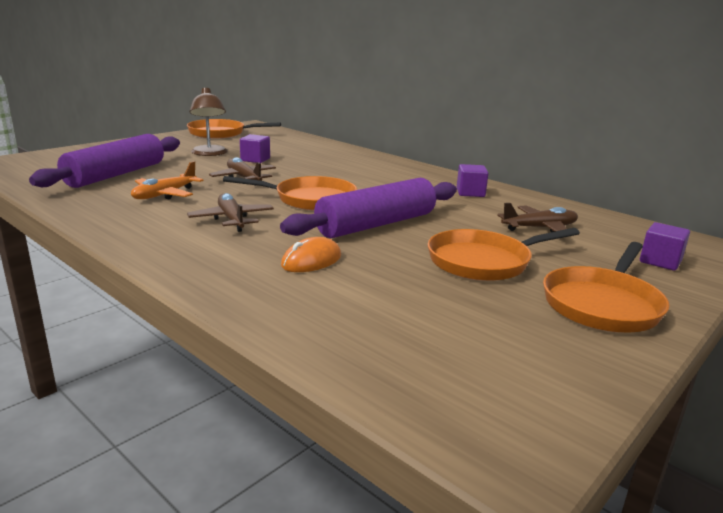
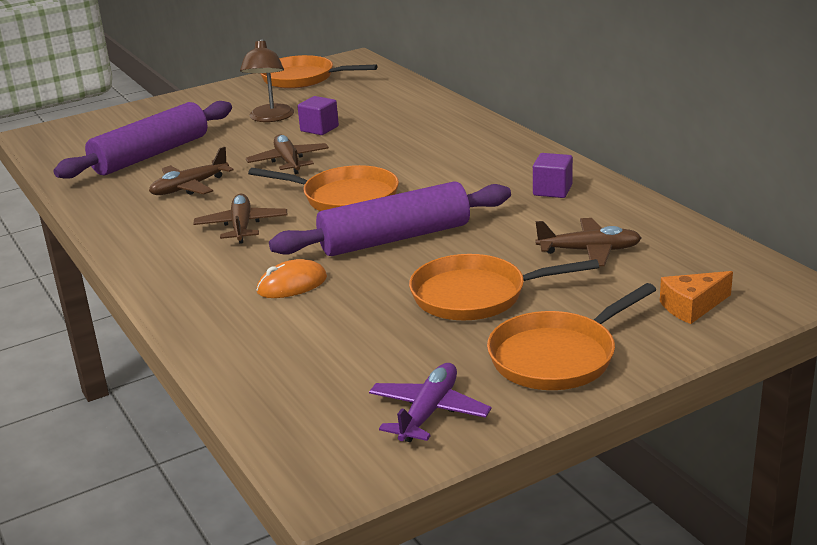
camera: 20 degrees right, 5 degrees up
(165, 195) = (189, 187): orange plane -> brown plane
(541, 363) = (429, 412): none -> purple plane
(660, 261) = (692, 307): purple cube -> orange cheese

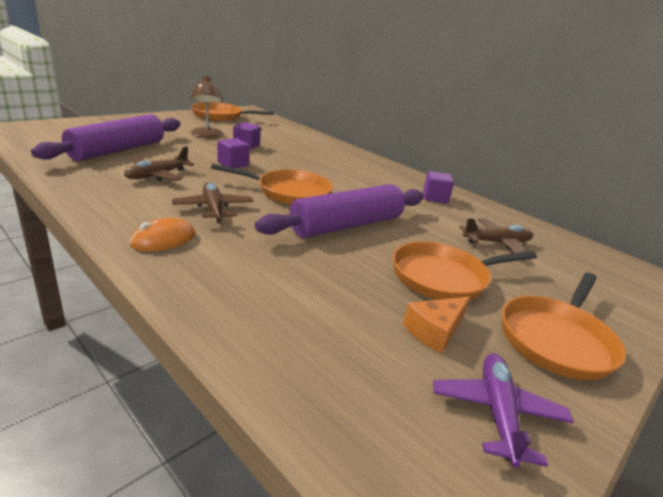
camera: 20 degrees left, 0 degrees up
(288, 161) = (233, 164): brown plane -> purple cube
(292, 285) = (281, 262): orange mouse -> orange mouse (163, 240)
(692, 307) = (609, 291): orange cheese -> orange cheese (435, 331)

